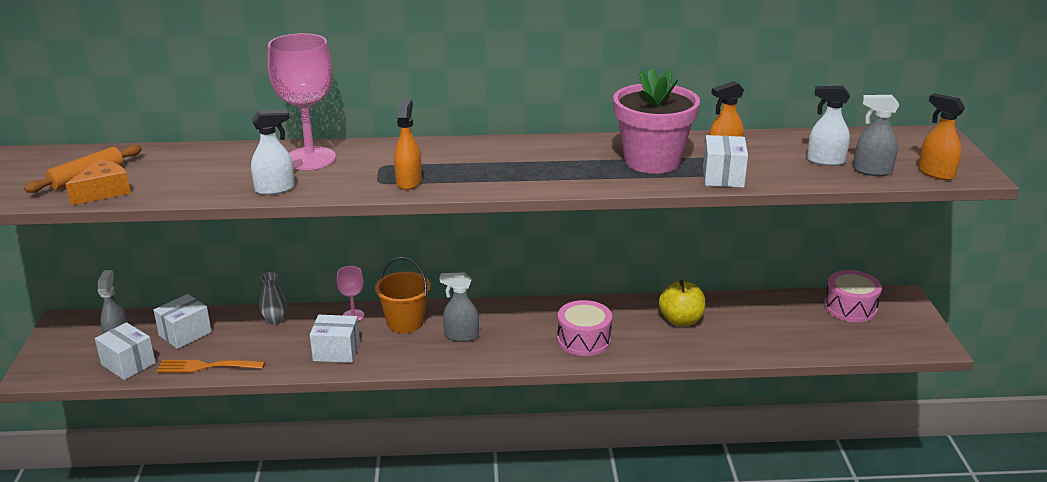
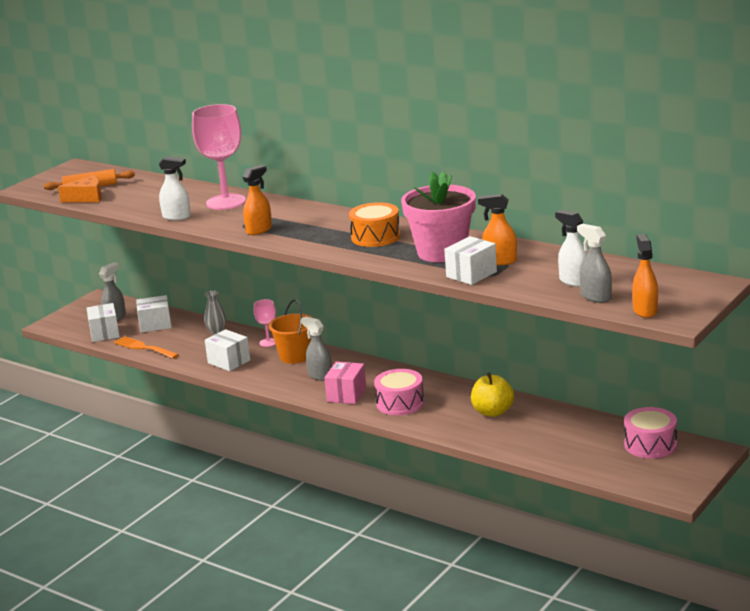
camera: 40 degrees right, 5 degrees down
(518, 348) = (346, 394): none -> pink box
(555, 160) = (375, 237): none -> orange drum

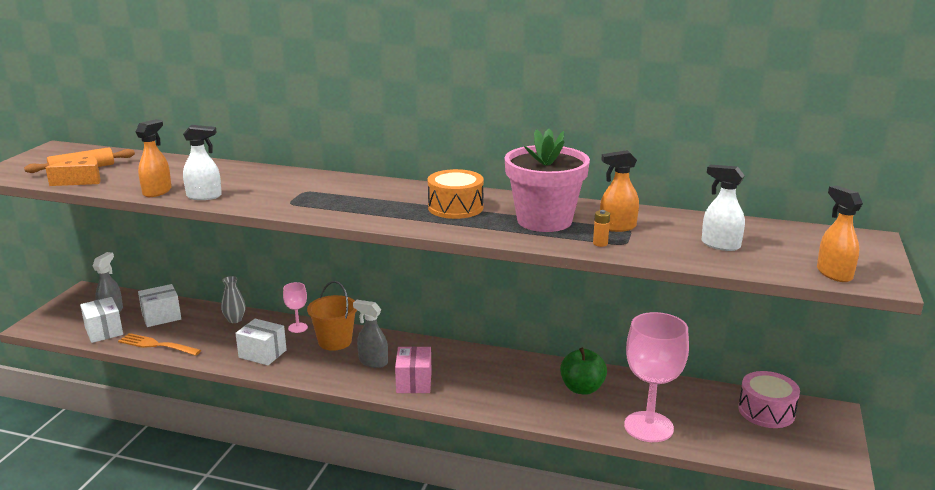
camera: 20 degrees left, 0 degrees up
(226, 202) = (255, 178): pink goblet -> pink goblet (648, 427)
(259, 230) = (313, 206): orange spray bottle -> orange spray bottle (157, 192)
(400, 403) = (478, 387): pink drum -> none
(471, 274) = (600, 243): white box -> orange battery
(493, 412) = (582, 388): yellow apple -> green apple
(595, 297) = (763, 261): grey spray bottle -> none

